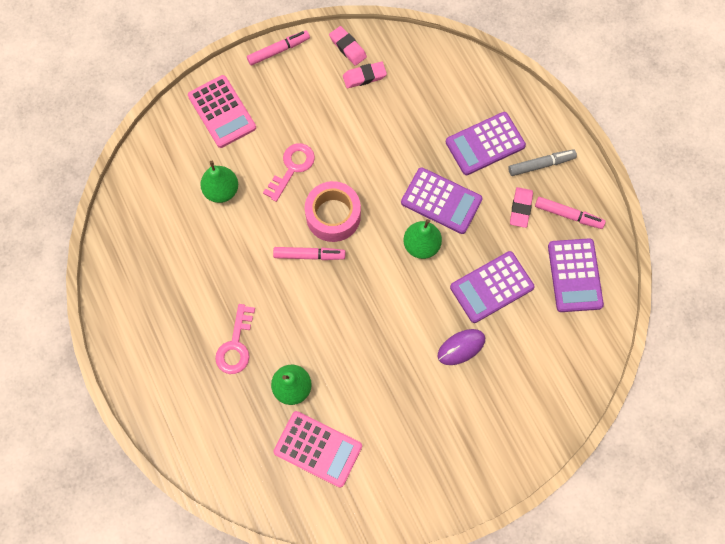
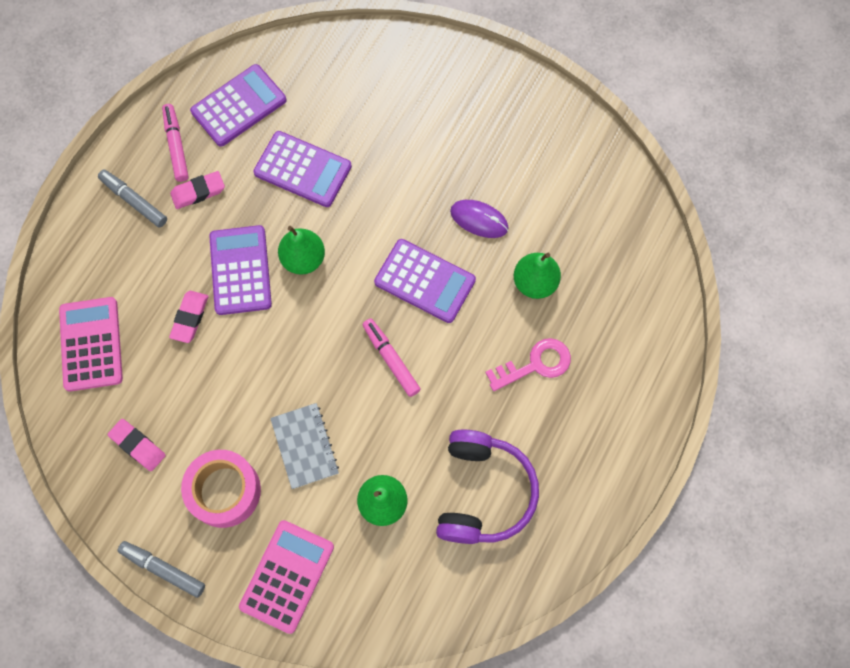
camera: 125 degrees left, 0 degrees up
(181, 253) = (483, 492): none -> purple headphones
(278, 50) = (163, 569): pink marker -> grey marker
(292, 168) = (305, 446): pink key -> grey notebook
(318, 449) = (572, 222): pink calculator -> pink calculator (91, 344)
(333, 216) = (331, 365): pink tape -> pink tape (224, 491)
(347, 47) = (109, 491): pink eraser -> pink eraser (190, 318)
(461, 347) = (383, 161): purple mouse -> purple mouse (479, 220)
(485, 144) = (144, 268): purple calculator -> purple calculator (425, 281)

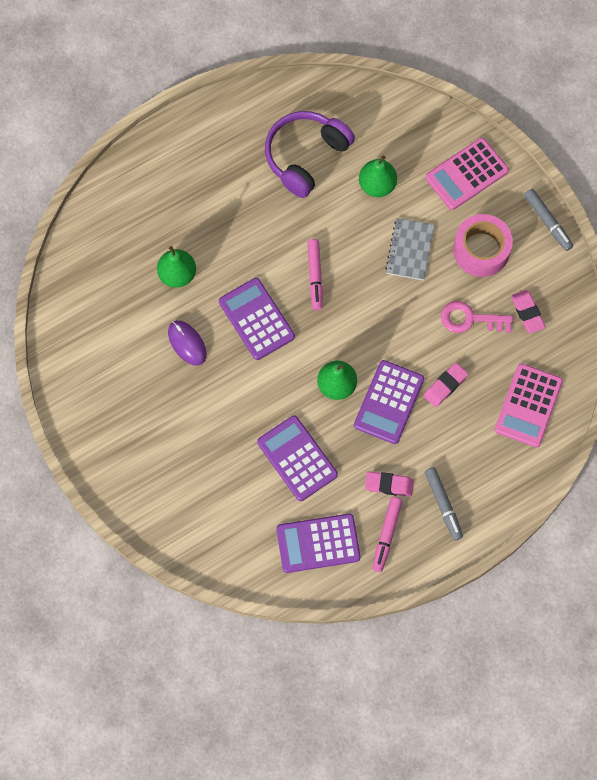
camera: 150 degrees left, 0 degrees up
(535, 364) = (216, 218): pink key -> pink key (470, 319)

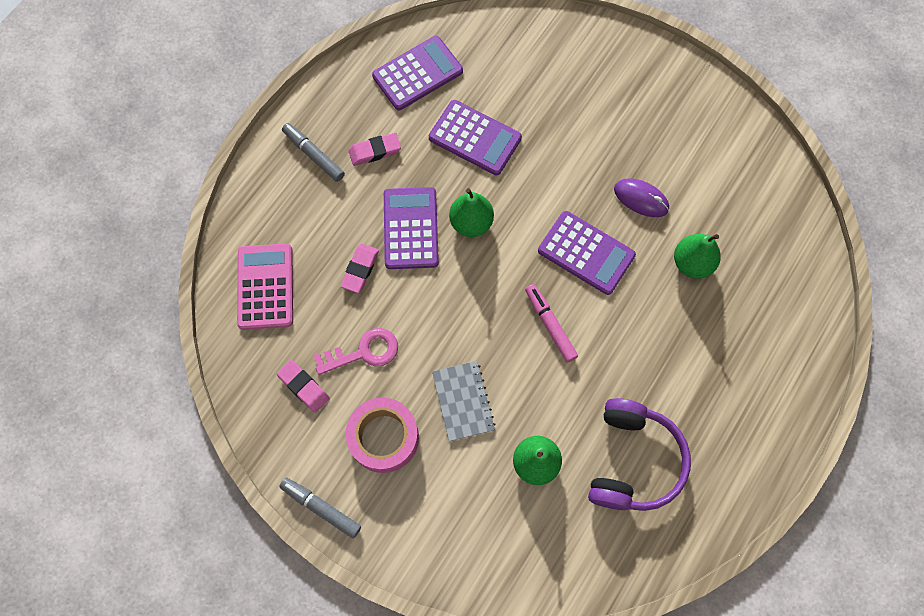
camera: 155 degrees right, 0 degrees up
(386, 535) = (356, 106): pink marker -> none
(466, 174) = (439, 525): pink calculator -> none

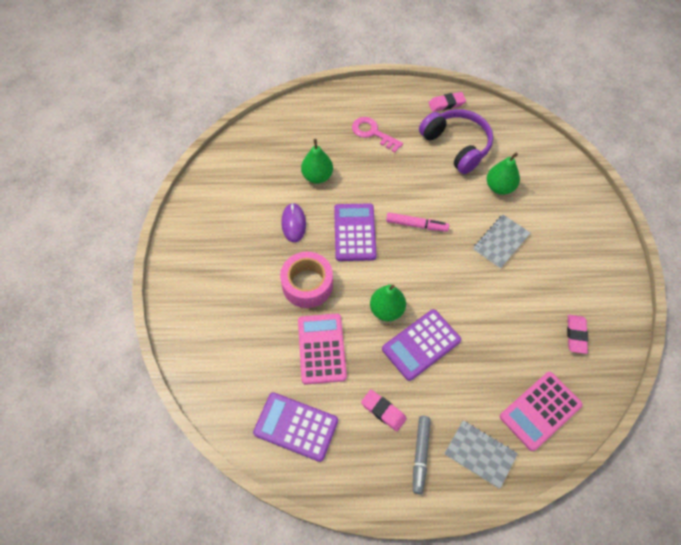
camera: 125 degrees left, 10 degrees down
(274, 204) = (480, 454): none -> grey notebook
(321, 508) = (626, 275): grey marker -> none
(360, 269) = (475, 356): pink eraser -> pink eraser (446, 104)
(363, 352) = (524, 316): pink key -> pink key (373, 133)
(384, 437) = (559, 269): pink tape -> pink tape (307, 284)
(475, 138) = (321, 348): purple calculator -> pink calculator
(550, 325) = (416, 225): pink marker -> pink marker turned 105 degrees counterclockwise
(633, 461) = (456, 145): purple headphones -> purple headphones turned 75 degrees clockwise

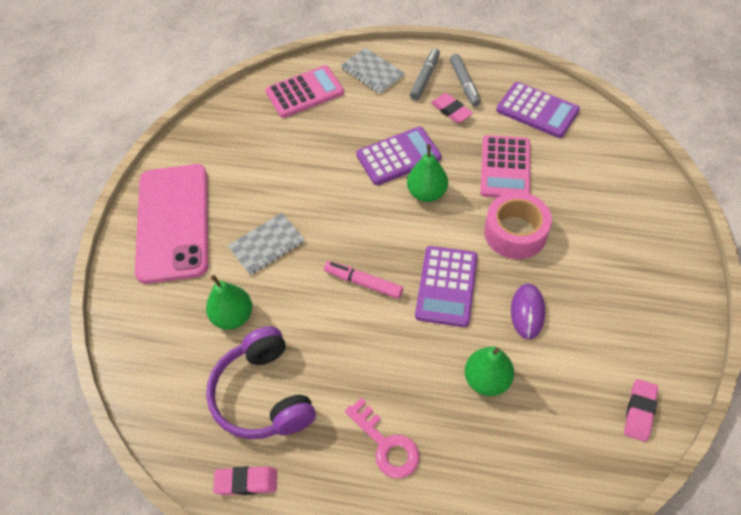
camera: 165 degrees left, 5 degrees down
(376, 453) = (464, 84): none -> grey marker
(576, 335) = (237, 142): pink eraser -> pink eraser (639, 411)
(584, 248) = (173, 222): none -> pink phone

